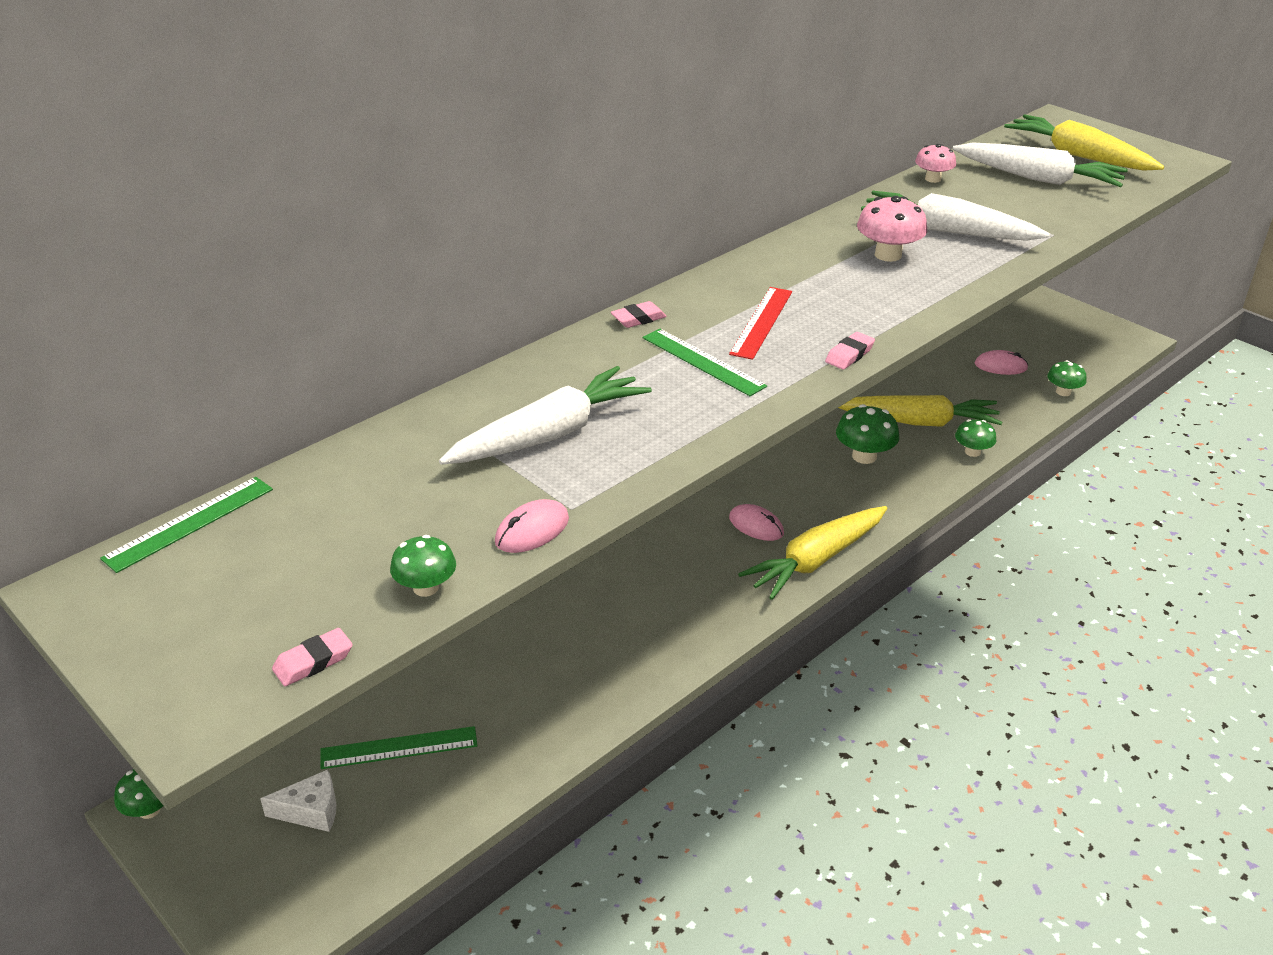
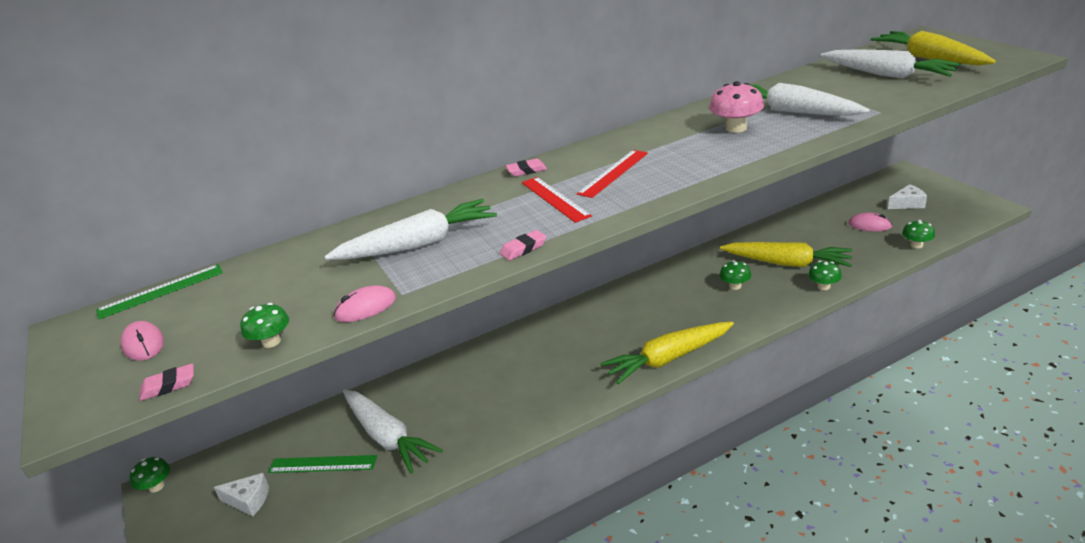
camera: 20 degrees right, 5 degrees down
(477, 700) = (387, 437): none -> white carrot
(703, 362) = (555, 199): green ruler -> red ruler
(756, 525) = (633, 331): pink mouse -> pink mouse (143, 344)
(849, 355) = (667, 195): pink eraser -> pink eraser (523, 249)
(864, 456) = (735, 286): green mushroom -> green mushroom, size x0.65
(933, 179) = (799, 78): pink mushroom -> none
(1036, 336) = (907, 204): none -> white cheese

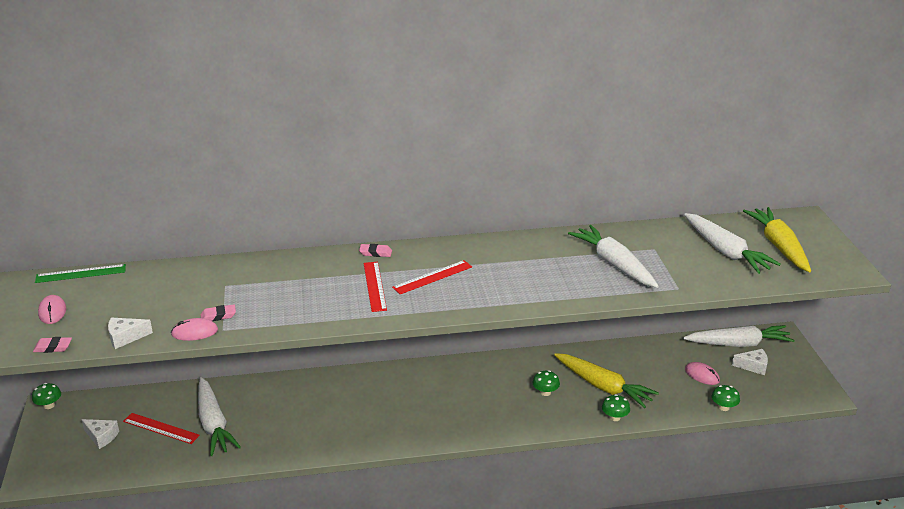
camera: 15 degrees right, 0 degrees up
(271, 342) = (125, 337): green mushroom -> white cheese
(322, 464) = (161, 428): green ruler -> red ruler
(418, 244) = (258, 293): white carrot -> white carrot (738, 344)
(523, 249) = (322, 321): pink eraser -> pink eraser (218, 316)
(668, 359) = (448, 435): yellow carrot -> none
(736, 128) = (556, 265): pink mushroom -> none

